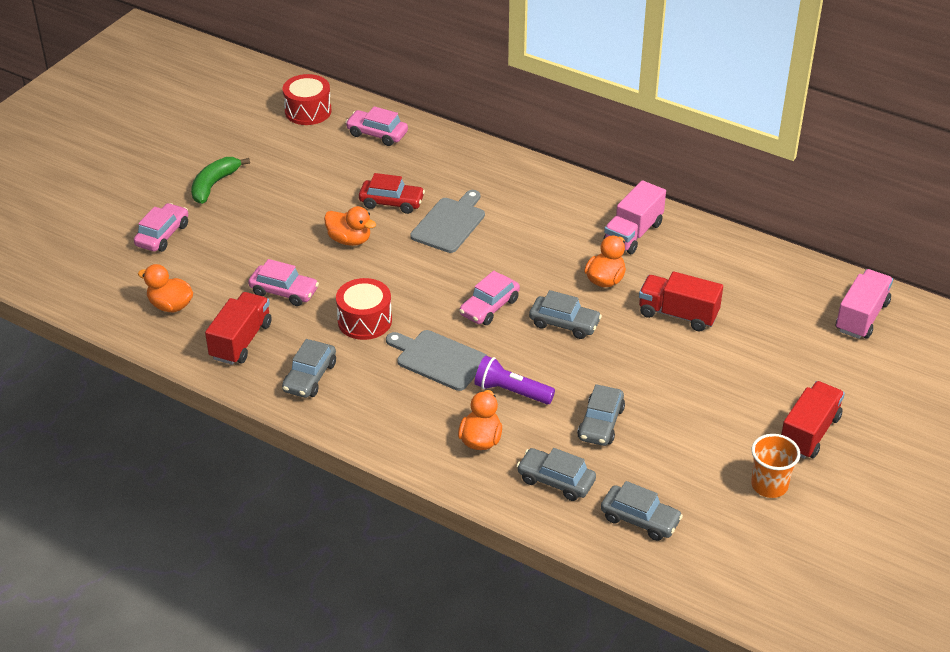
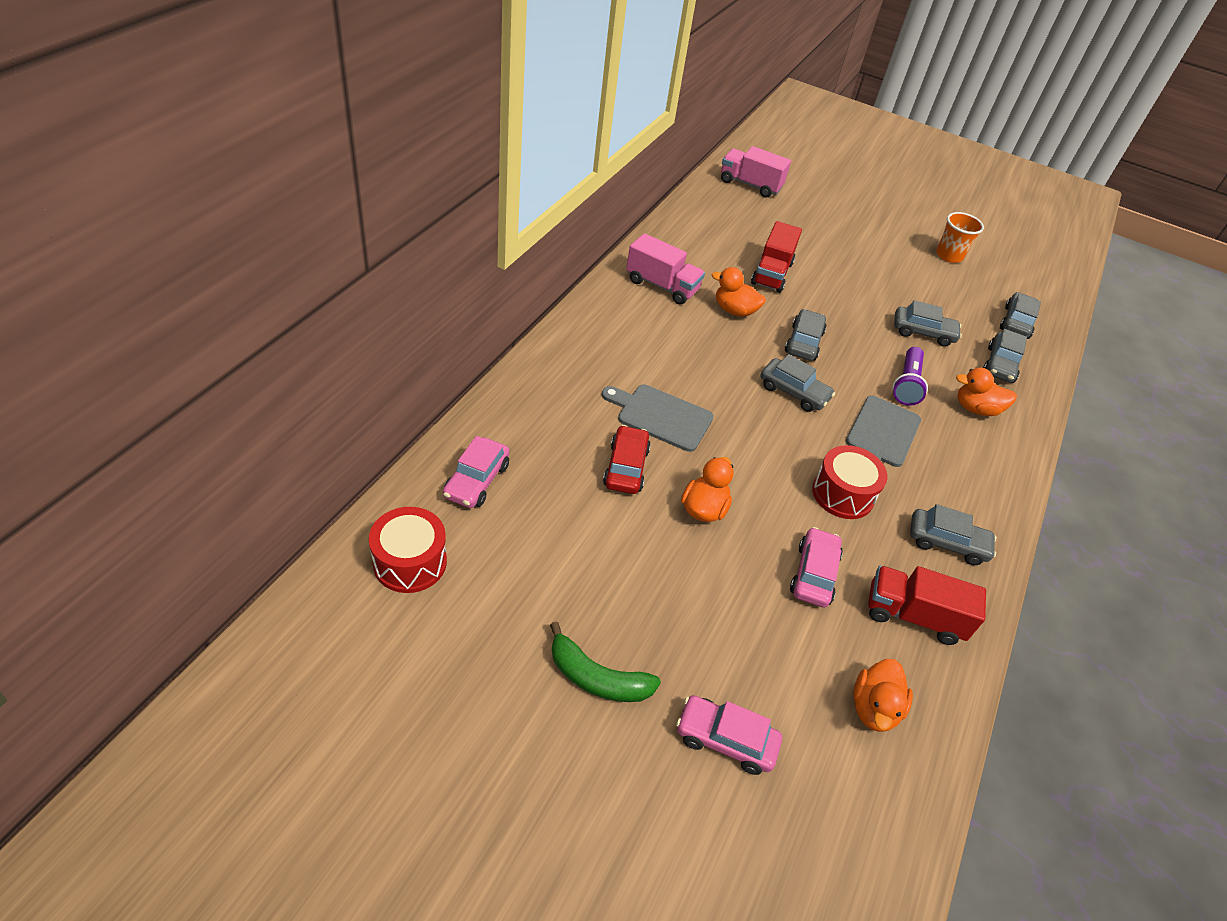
camera: 100 degrees left, 5 degrees up
(489, 307) = (793, 392): pink car -> grey car
(809, 433) = (887, 229): red truck -> none

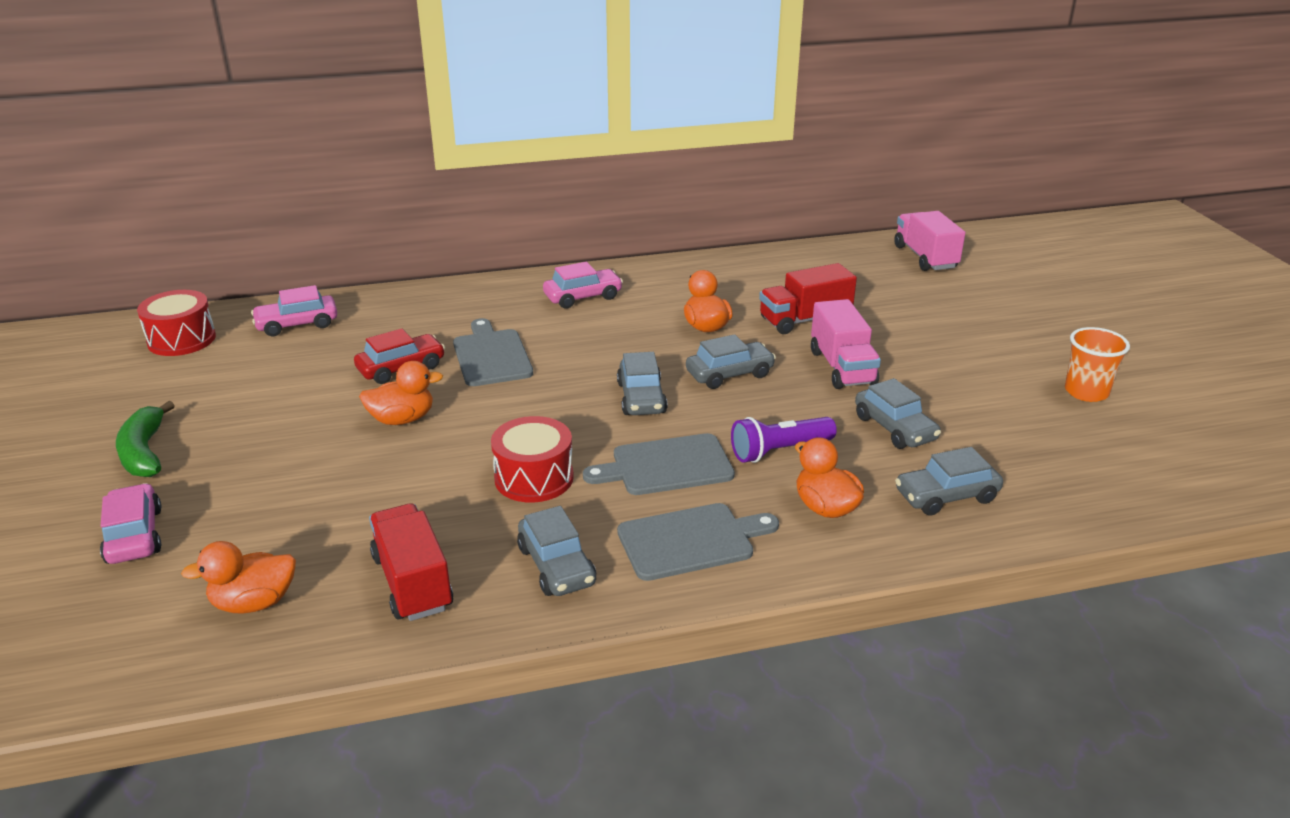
camera: 55 degrees right, 15 degrees down
(662, 286) = (671, 287): pink truck -> pink truck (842, 367)
(813, 574) = (394, 504): pink car -> pink car (583, 297)
(966, 476) = (691, 541): none -> grey cutting board
(1016, 322) = (1061, 479): grey car -> none

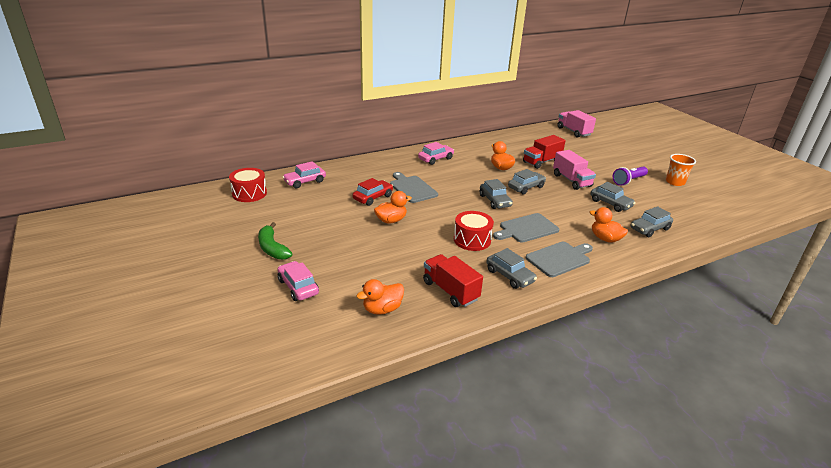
camera: 15 degrees left, 0 degrees up
(779, 451) = (570, 217): purple flashlight -> purple flashlight (628, 181)

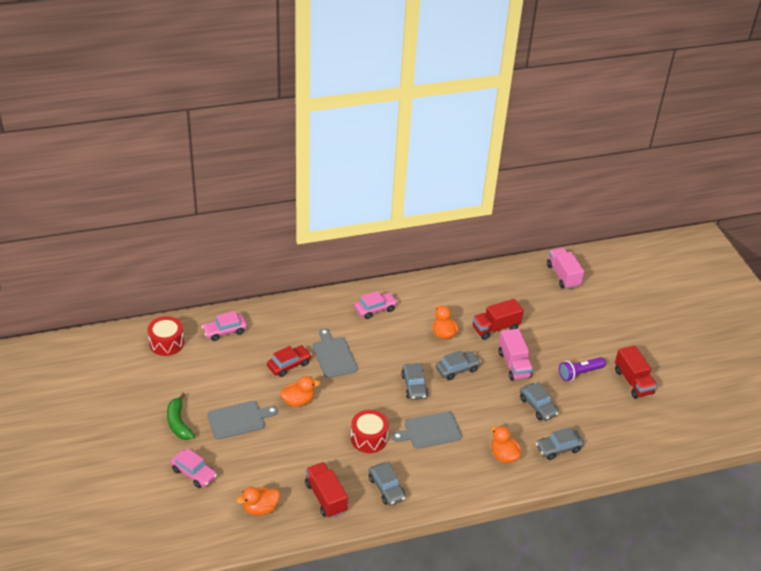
camera: 10 degrees right, 10 degrees up
(298, 287) = (194, 473): pink car -> pink car turned 150 degrees clockwise
(560, 258) = (444, 474): grey cutting board -> grey cutting board (239, 420)
(675, 182) = (633, 382): orange cup -> red truck

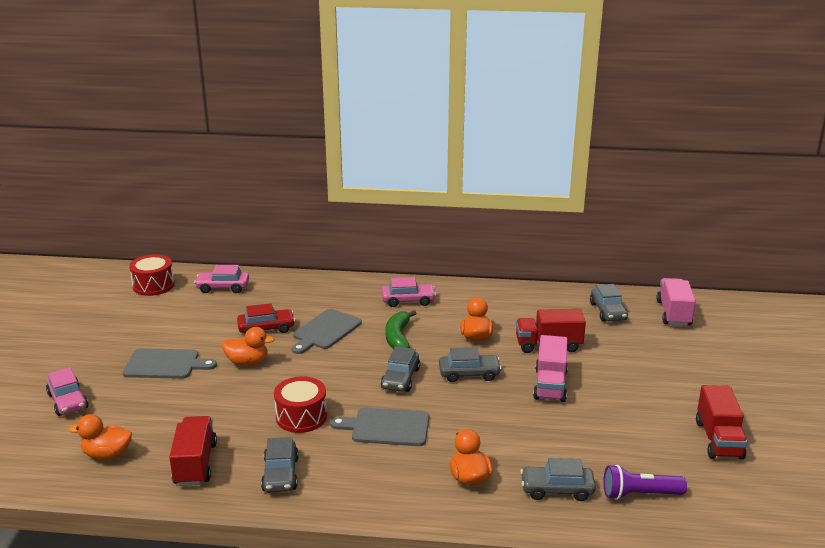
camera: 25 degrees right, 15 degrees down
(179, 423) = (98, 353): green banana -> green banana (398, 337)
(334, 355) = (325, 331): grey cutting board -> grey cutting board turned 150 degrees counterclockwise
(538, 406) = (556, 435): grey car -> grey car (608, 312)
(579, 373) = (640, 413): purple flashlight -> purple flashlight (639, 494)

